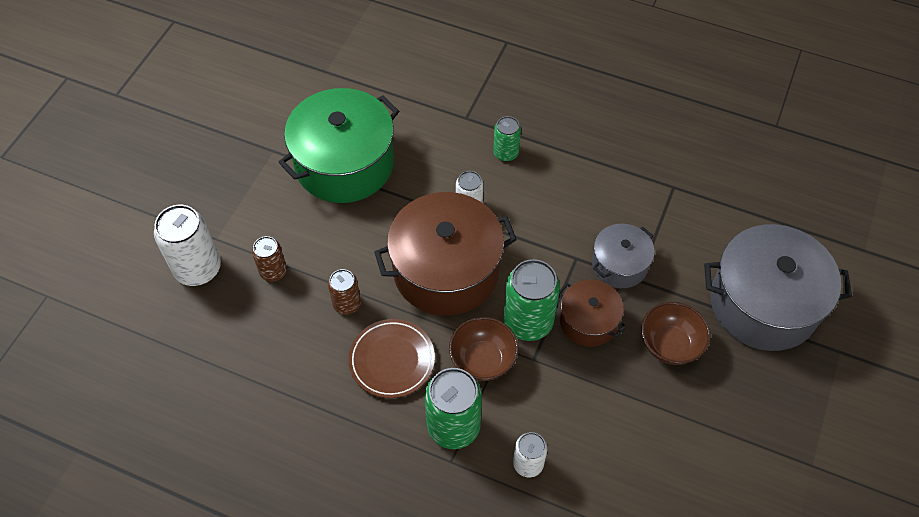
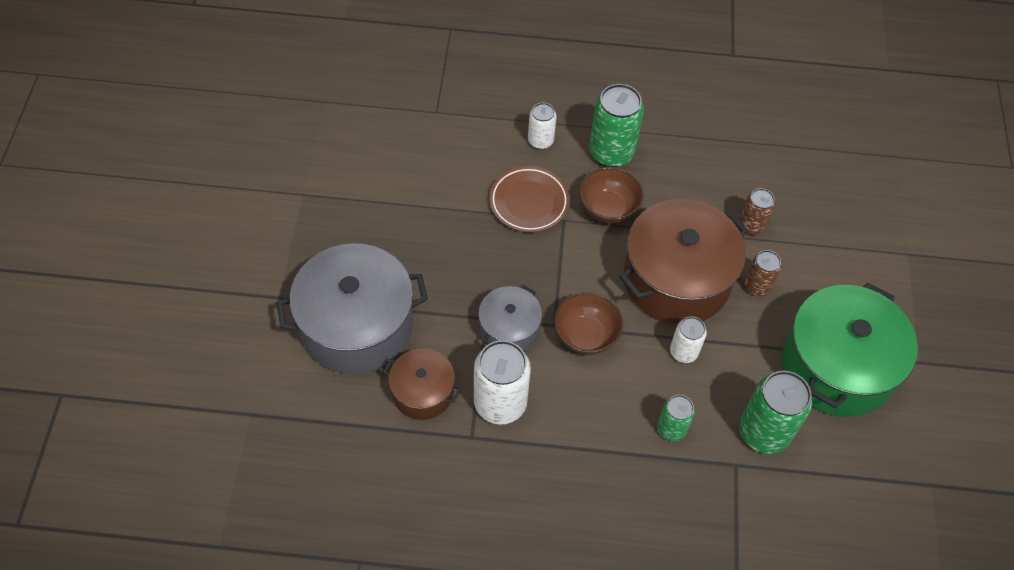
camera: 160 degrees right, 0 degrees up
(198, 268) = (903, 222): white can -> white can (500, 403)
(273, 271) = (835, 237): brown can -> brown can (757, 286)
(392, 360) = (686, 189): brown plate -> brown plate (529, 202)
(528, 322) = (580, 251): green can -> green can (764, 432)
(588, 321) = (524, 265): brown pot -> brown pot (423, 392)
(670, 345) = (442, 263): brown bowl -> brown bowl (586, 335)

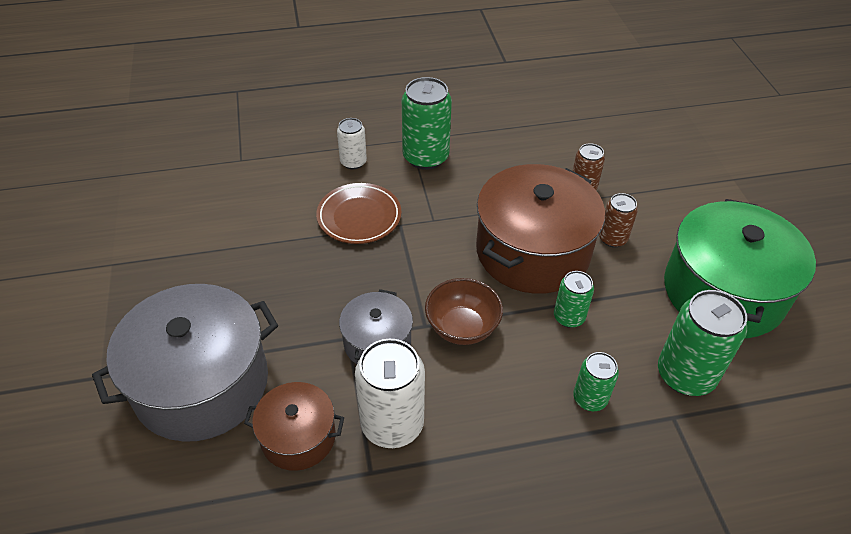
camera: 15 degrees left, 10 degrees down
(608, 208) = (440, 204): brown bowl -> none
(683, 352) = (569, 317): white can -> green can

